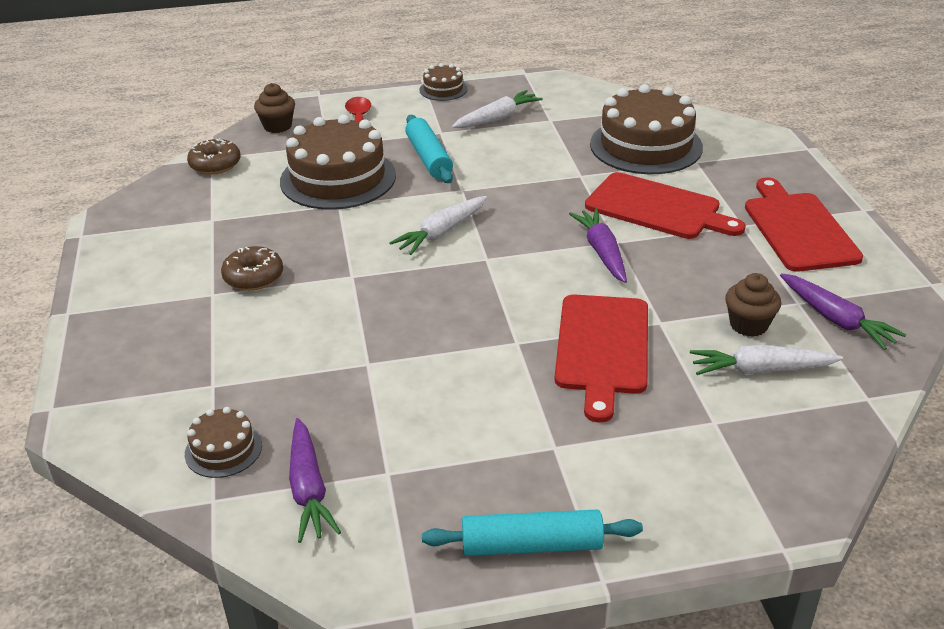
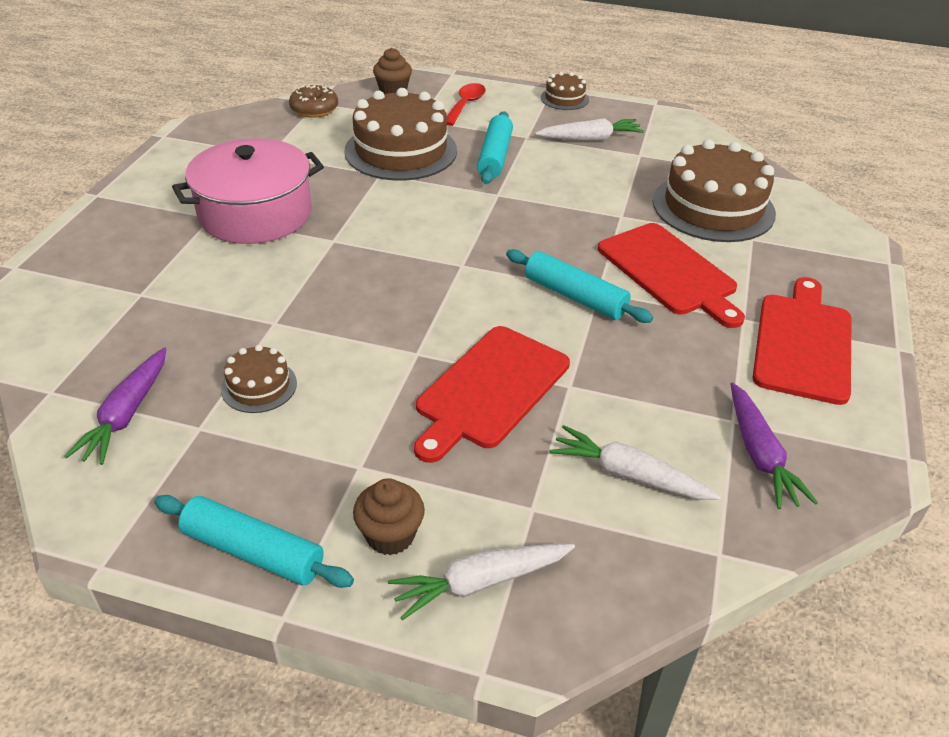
camera: 25 degrees right, 5 degrees up
(223, 449) = (97, 352): brown cake -> brown cake (259, 386)
(253, 277) = (255, 214): brown donut -> pink pot
(441, 233) = (443, 227): white carrot -> white carrot (480, 582)
(602, 252) = (575, 296): purple carrot -> turquoise rolling pin
(748, 325) = (658, 423): brown cupcake -> brown cupcake (390, 535)

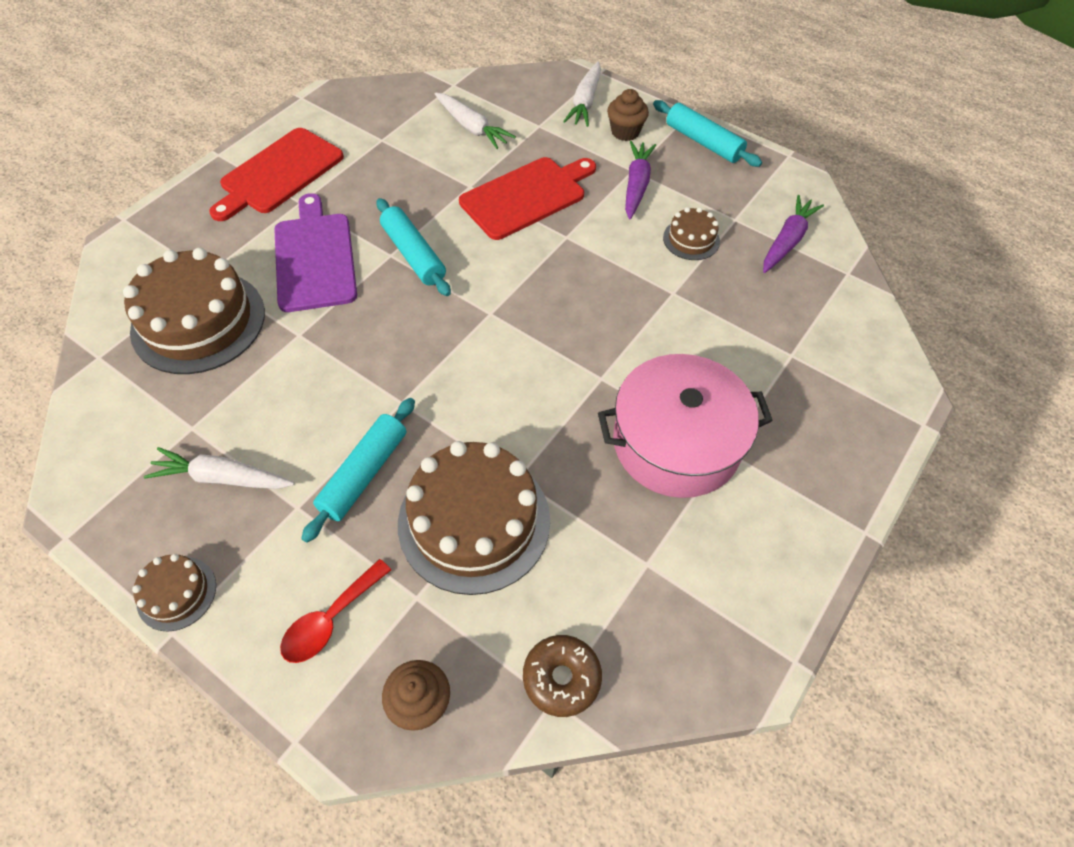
camera: 160 degrees left, 15 degrees up
(480, 582) = (585, 102): white carrot -> white carrot turned 105 degrees clockwise
(669, 272) = (315, 258): red cutting board -> purple cutting board
(759, 454) = (385, 119): purple carrot -> purple carrot (636, 185)

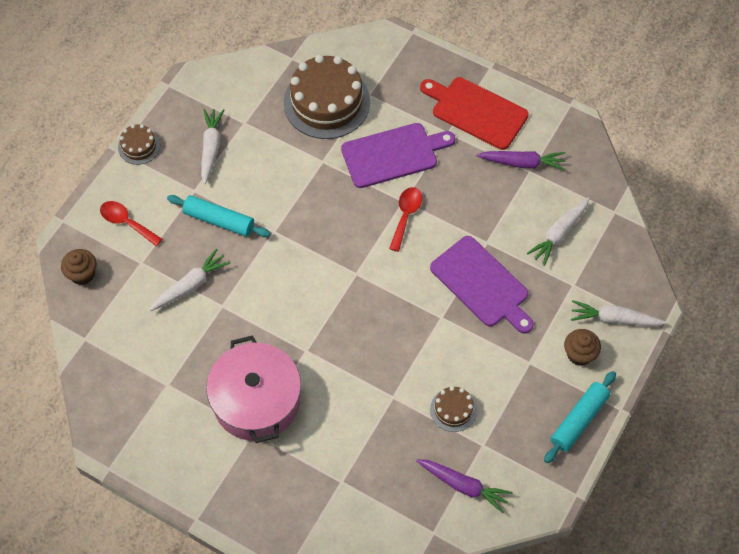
camera: 85 degrees right, 5 degrees up
(413, 254) = (406, 216): turquoise rolling pin -> red spoon
(474, 521) = (190, 285): brown cake -> white carrot
(527, 196) = (482, 284): red cutting board -> purple cutting board
(561, 678) = (97, 342): brown donut -> none
(636, 185) = (510, 366): purple carrot -> purple carrot (522, 163)

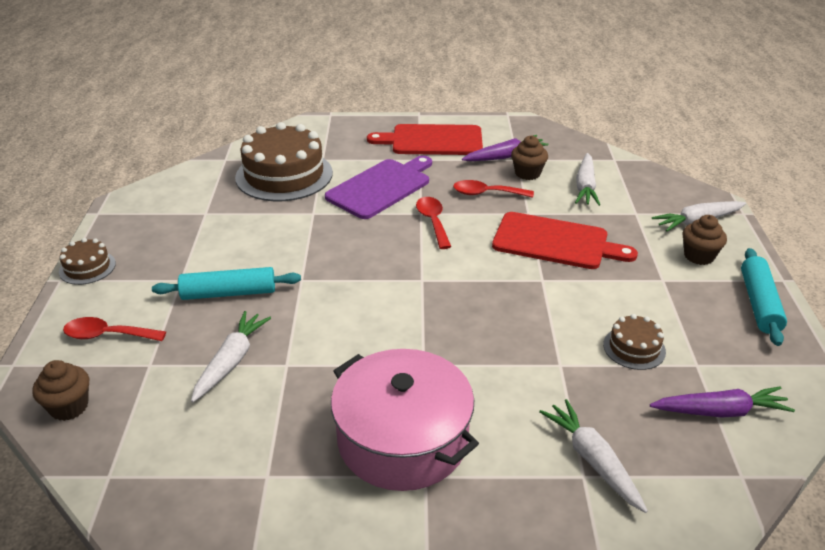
camera: 30 degrees left, 25 degrees down
(211, 148) = (179, 242): white carrot -> white carrot (592, 460)
(471, 203) = (486, 193): none -> red spoon
(482, 284) = (555, 242): purple cutting board -> red cutting board
(524, 194) = (527, 173): none -> brown cupcake

